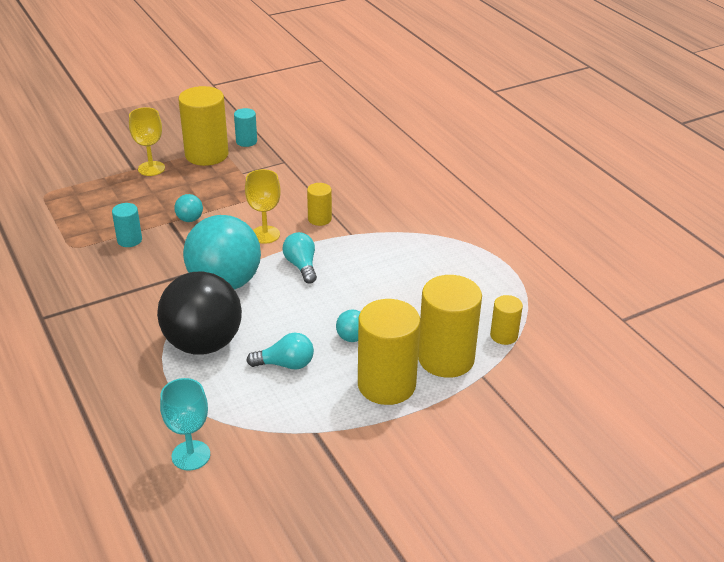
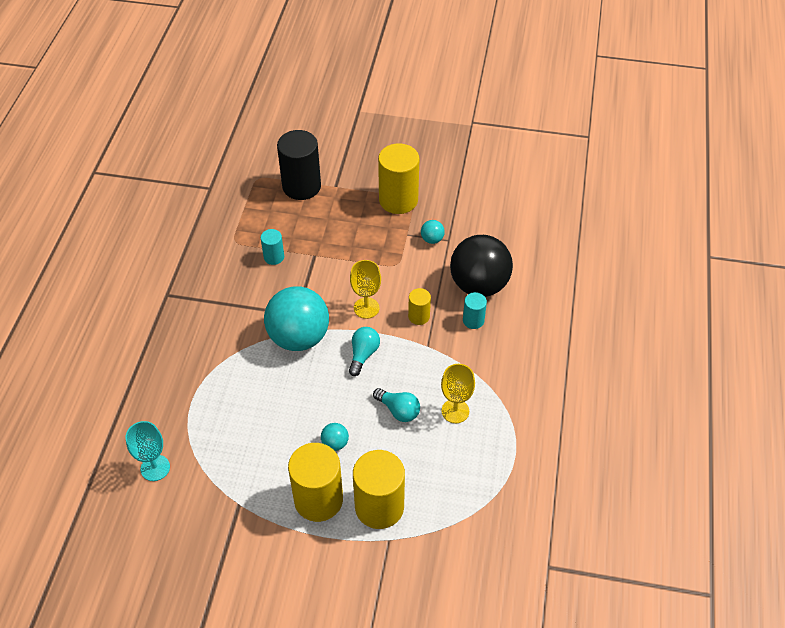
camera: 40 degrees right, 15 degrees up
(99, 182) = (301, 186): none -> black cylinder
(151, 168) = (347, 192): yellow goblet -> yellow goblet (455, 411)
(190, 219) = (329, 261): turquoise ball -> turquoise ball (432, 239)
(203, 344) = (239, 382): black ball -> black ball (479, 285)
(246, 141) = (440, 202): turquoise cylinder -> turquoise cylinder (473, 320)
(285, 364) = (272, 436): turquoise light bulb -> turquoise light bulb (398, 410)
(504, 335) = (441, 516): yellow cylinder -> none

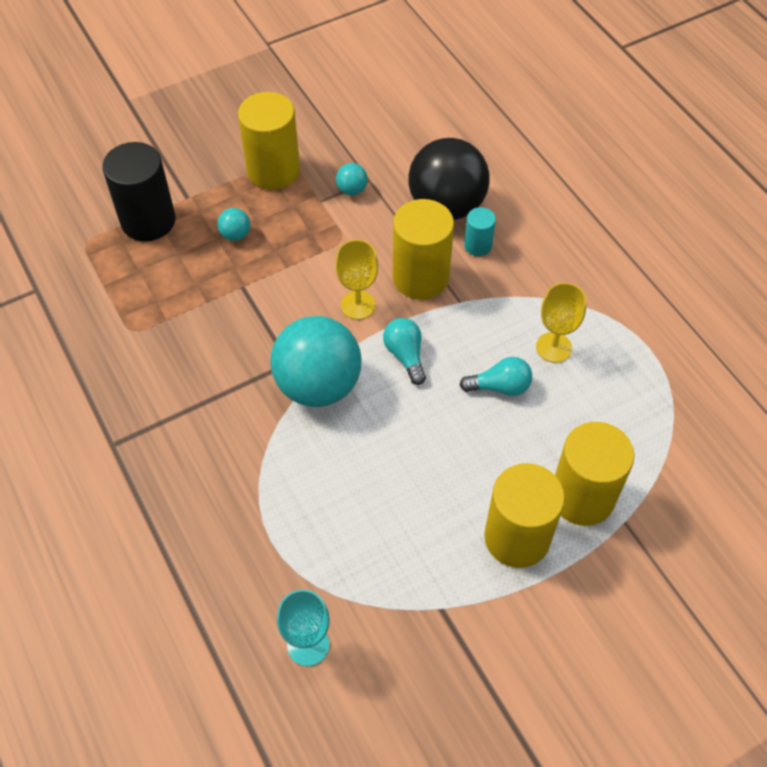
camera: 40 degrees left, 5 degrees up
(274, 257) = (198, 318): turquoise cylinder -> none
(335, 443) = (473, 467): turquoise ball -> turquoise ball (235, 235)
(419, 316) = (420, 277): yellow cylinder -> yellow cylinder, size x1.99

